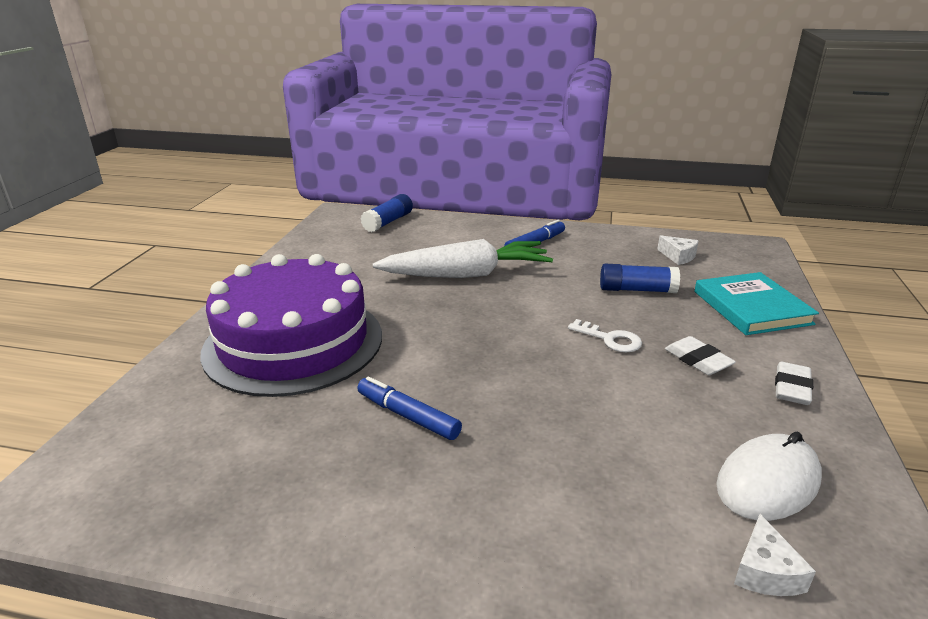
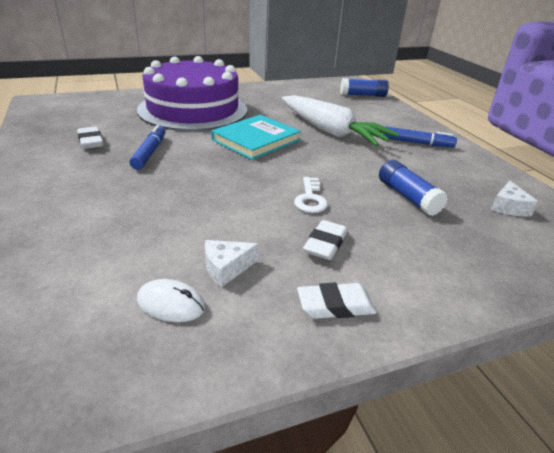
camera: 55 degrees right, 5 degrees up
(313, 465) = (90, 141): none -> white eraser
(751, 307) = (467, 263): turquoise book -> turquoise book (256, 140)
(765, 571) = (58, 313): white cheese -> white cheese (226, 268)
(767, 482) = (171, 304): white mouse -> white mouse, size x0.60

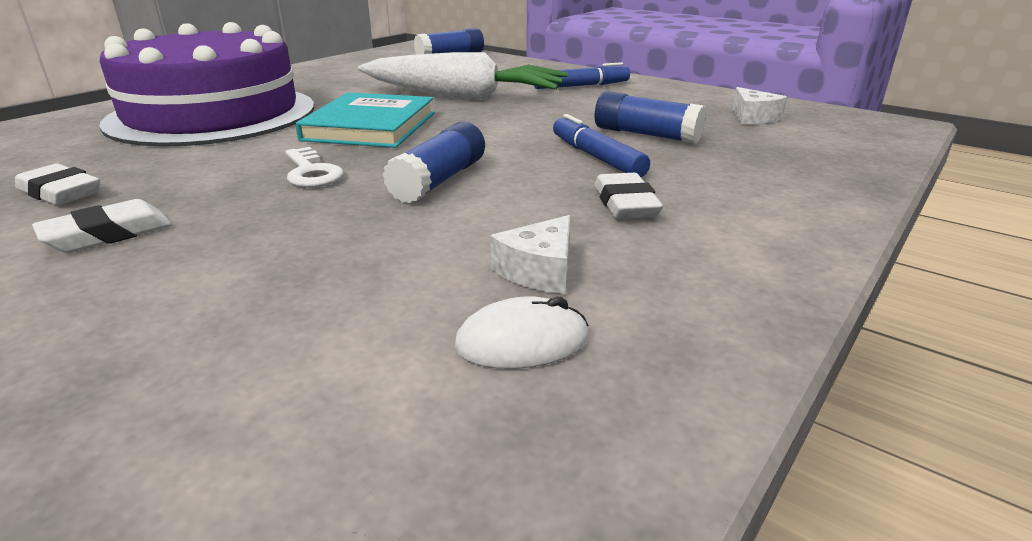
camera: 30 degrees left, 5 degrees down
(149, 152) = (208, 179): blue marker -> blue marker (596, 157)
(247, 190) = (439, 180): none -> blue glue stick
(310, 199) = (538, 166): white key -> white key (311, 172)
(335, 305) = (729, 257): white eraser -> white eraser (108, 234)

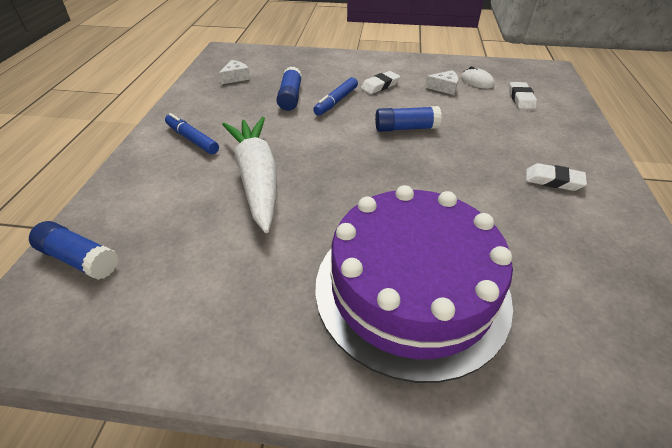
camera: 120 degrees left, 15 degrees up
(60, 192) = (565, 234): white eraser -> white eraser (521, 99)
(311, 172) = (441, 166): white key -> none
(370, 126) = (358, 185): turquoise book -> none

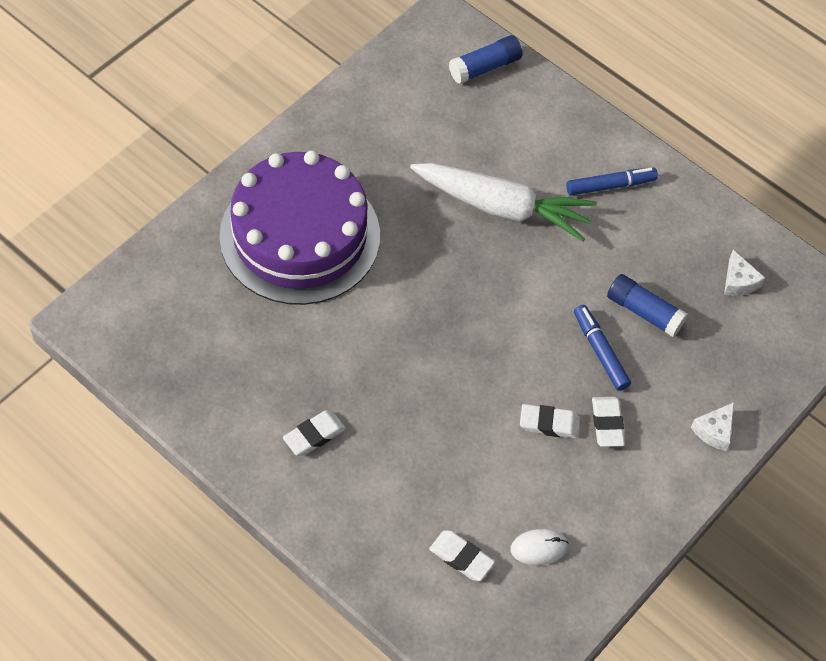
camera: 120 degrees right, 15 degrees up
(405, 101) = (549, 424): none -> white eraser
(406, 128) = (493, 380): blue glue stick -> none
(444, 88) = (550, 493): white cheese -> white cheese (714, 431)

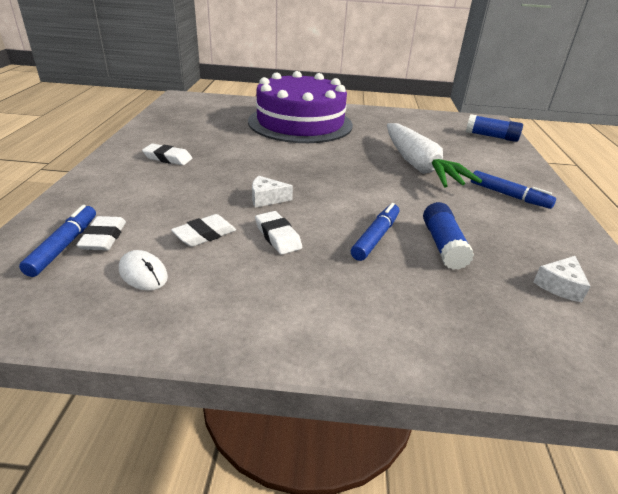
camera: 55 degrees right, 25 degrees down
(455, 592) = (64, 246): none -> blue marker
(607, 424) = (313, 265): white eraser -> white eraser (204, 234)
(714, 431) = (392, 337): white cheese -> white cheese (266, 198)

